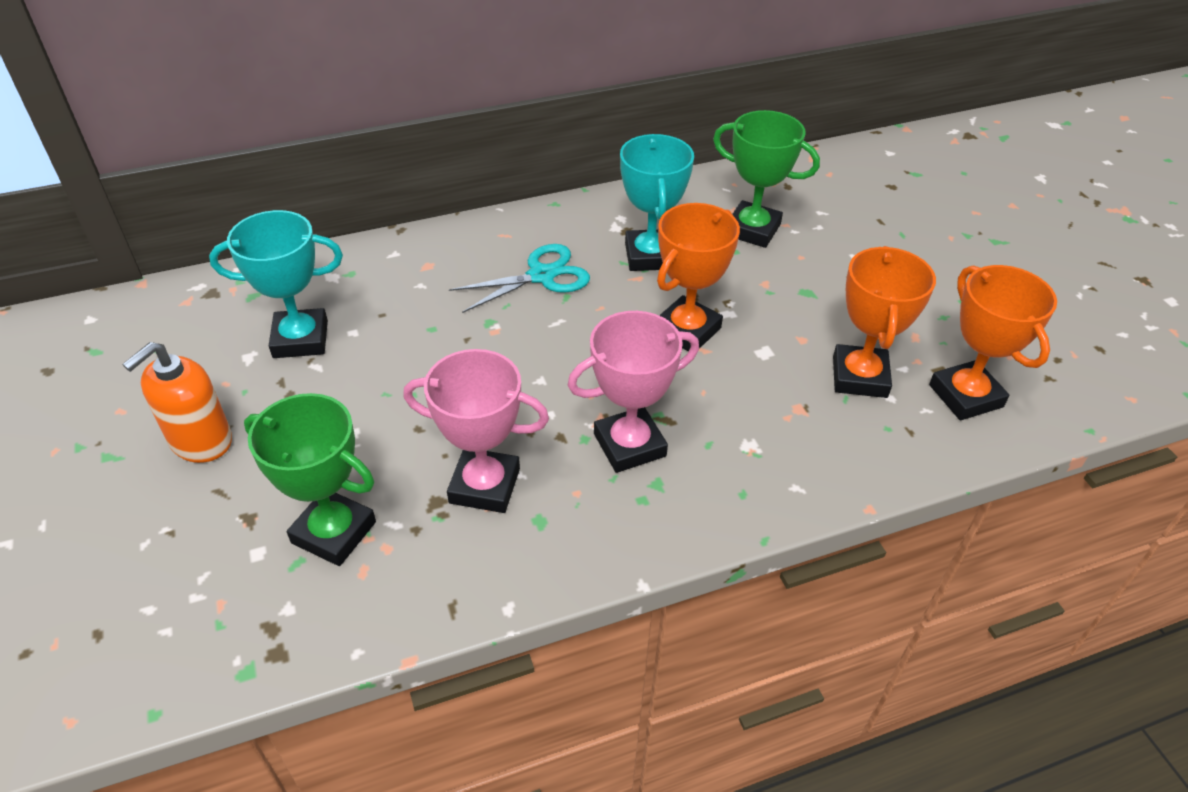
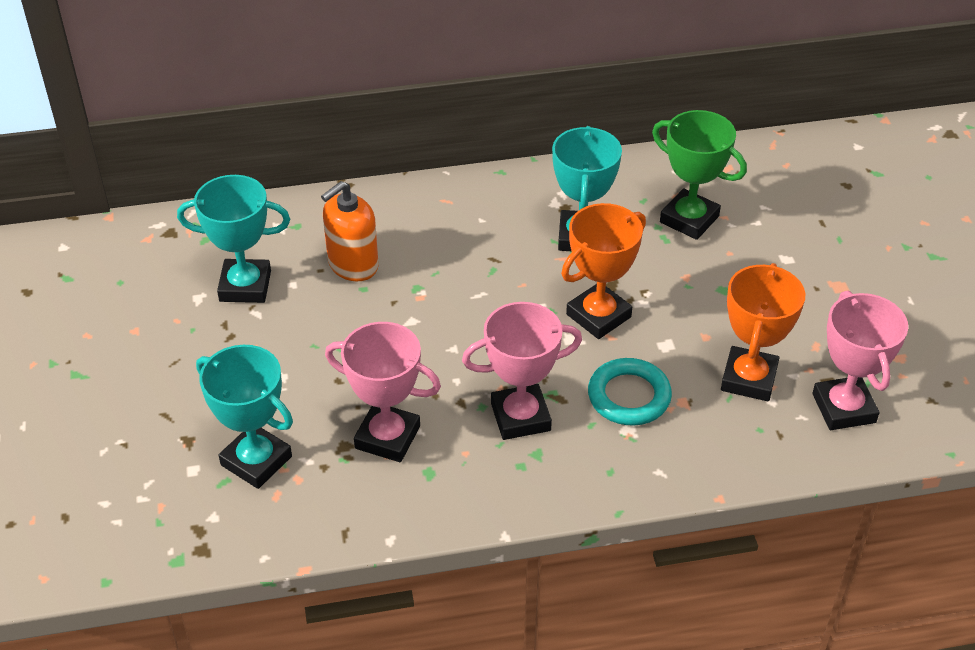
camera: 10 degrees right, 0 degrees up
(201, 441) = (153, 370): orange soap dispenser -> orange soap dispenser (353, 265)
(333, 532) = (256, 461): green trophy -> turquoise trophy
(541, 276) = (473, 247): turquoise scissors -> none
(741, 409) = (629, 396): none -> turquoise ring
(965, 396) = (843, 408): orange trophy -> pink trophy

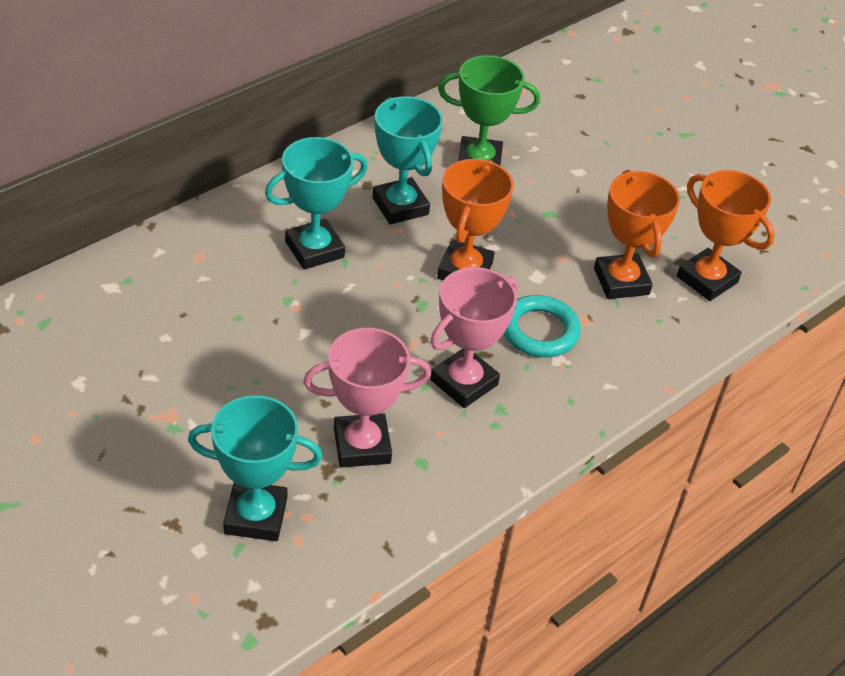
camera: 35 degrees left, 0 degrees up
(245, 286) = (119, 355): turquoise trophy -> turquoise trophy (314, 249)
(353, 265) = (211, 299): orange soap dispenser -> none
(843, 408) = (707, 279): pink trophy -> orange trophy

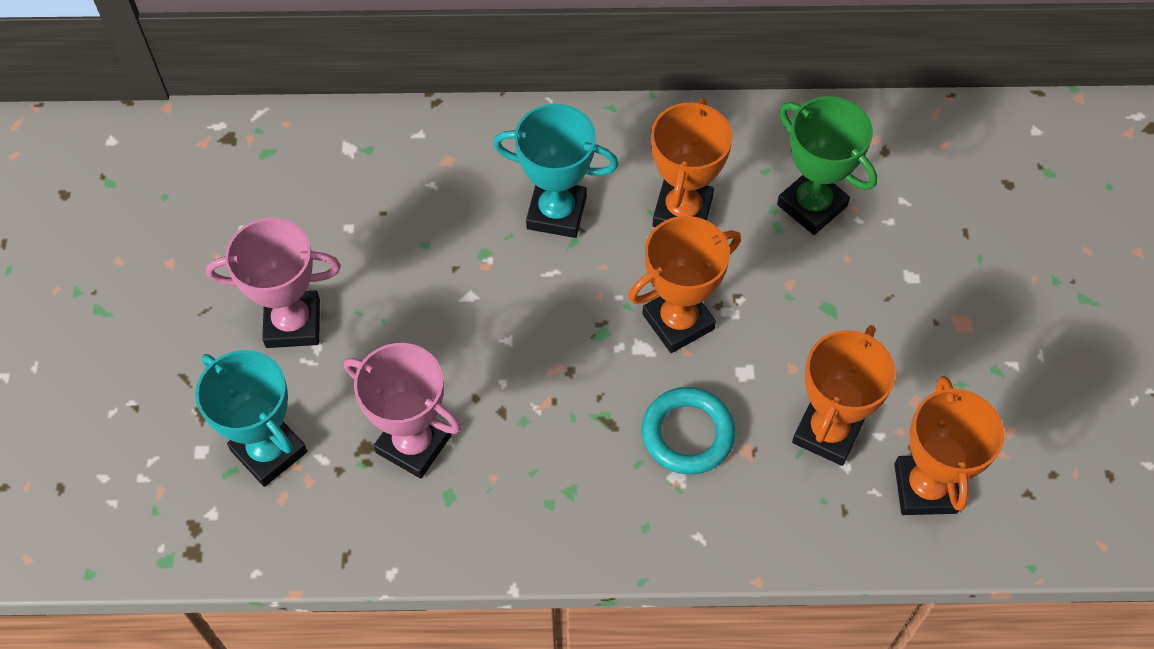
camera: 45 degrees right, 15 degrees up
(400, 206) = (682, 211): turquoise trophy -> orange trophy
(464, 382) = (562, 441): pink trophy -> pink trophy (293, 323)

